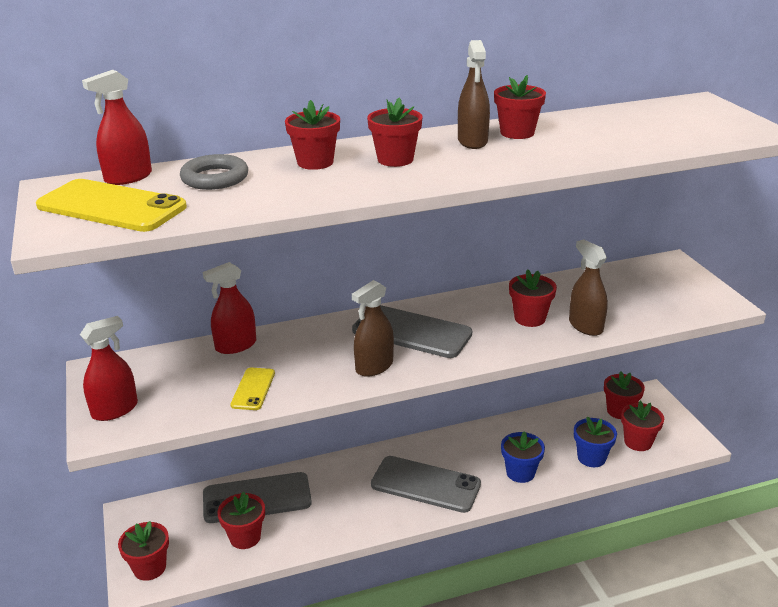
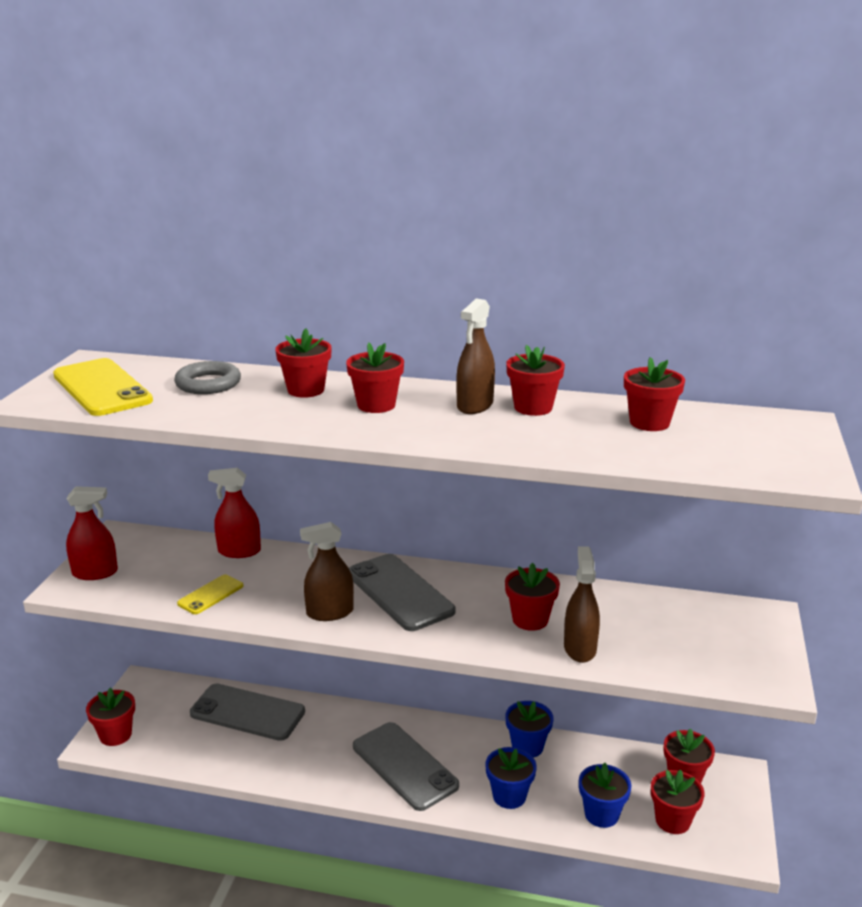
camera: 30 degrees right, 5 degrees down
(128, 177) = (149, 366): red spray bottle -> none
(245, 537) = (207, 743): red flower pot -> red flower pot (649, 423)
(501, 433) = (527, 746): none -> blue flower pot

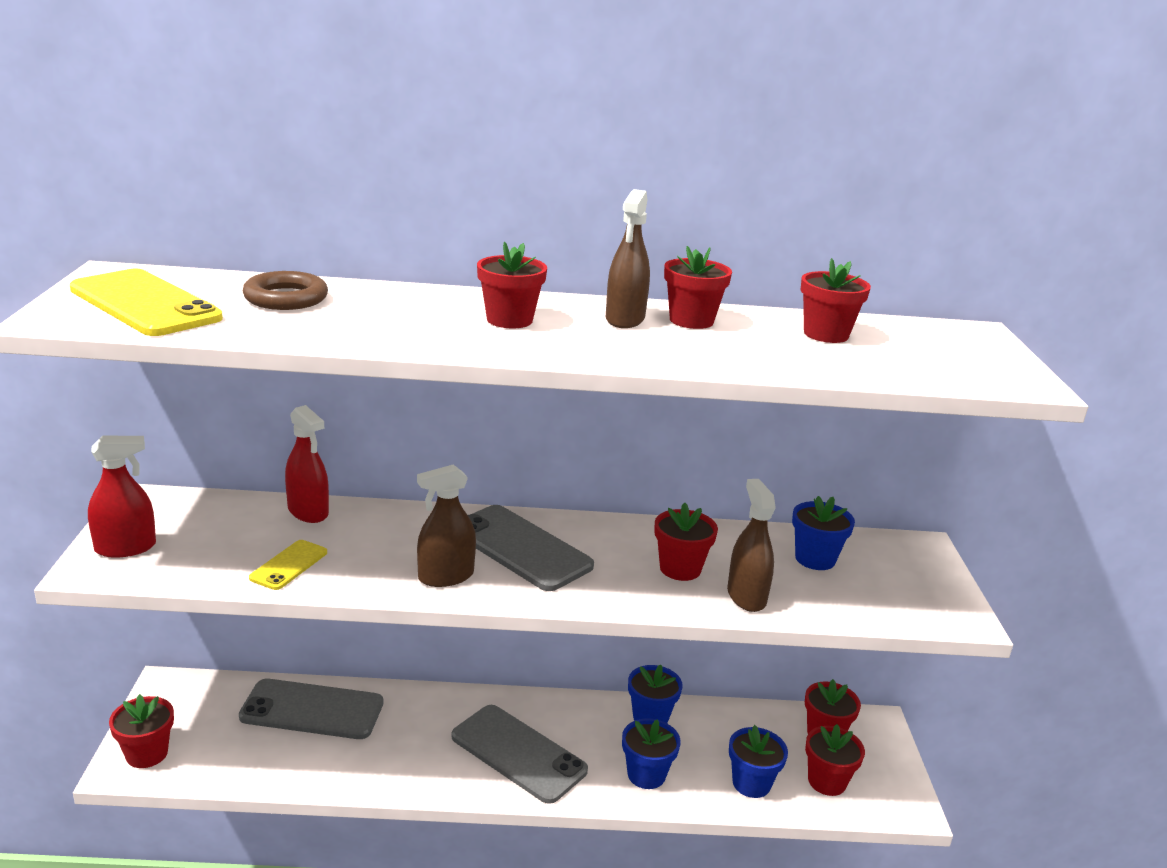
camera: 15 degrees left, 0 degrees up
(208, 383) = (286, 298): grey ring -> brown ring
(239, 551) = (308, 512): red spray bottle -> red spray bottle turned 120 degrees counterclockwise
(306, 390) = (414, 304): red flower pot -> none
(657, 619) = (815, 559): none -> blue flower pot

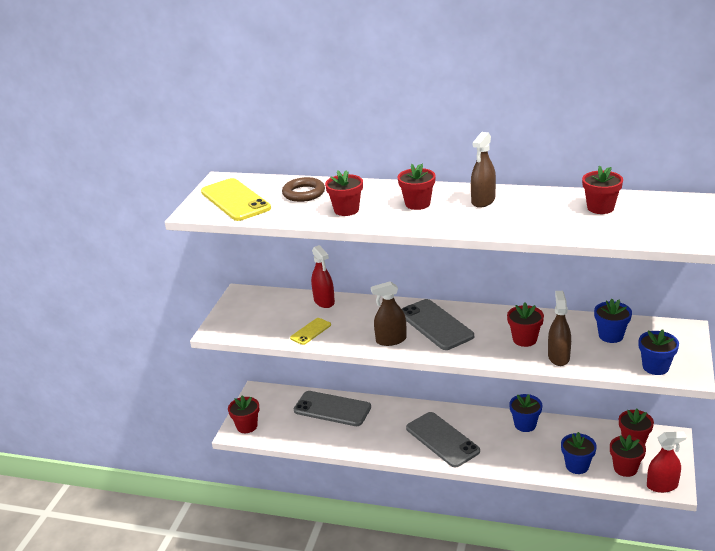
camera: 20 degrees right, 5 degrees up
(125, 548) = (232, 320): red spray bottle -> red spray bottle (662, 485)
(646, 774) = (514, 456): blue flower pot -> blue flower pot (655, 367)
(691, 321) = (522, 200): red flower pot -> red flower pot (346, 210)

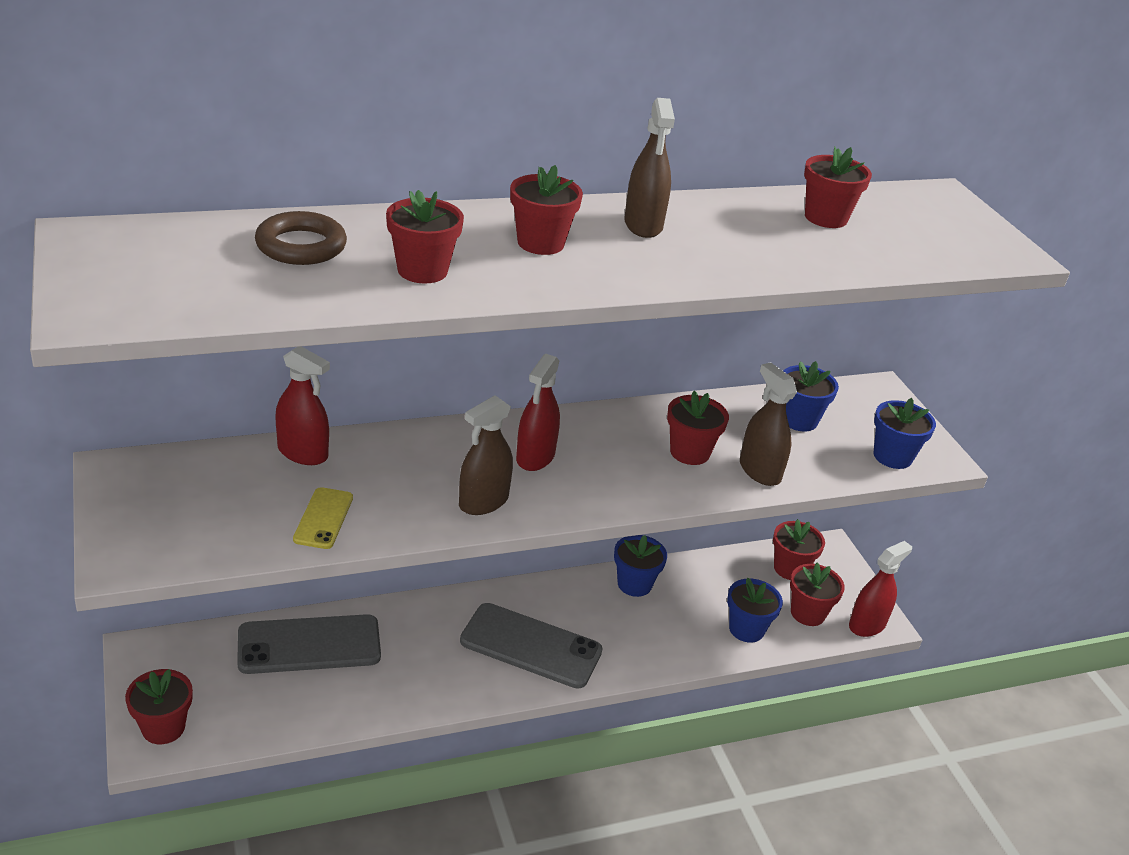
camera: 40 degrees left, 5 degrees up
(235, 200) = (163, 277): yellow phone -> none
(435, 325) = (535, 457): grey phone -> red spray bottle

